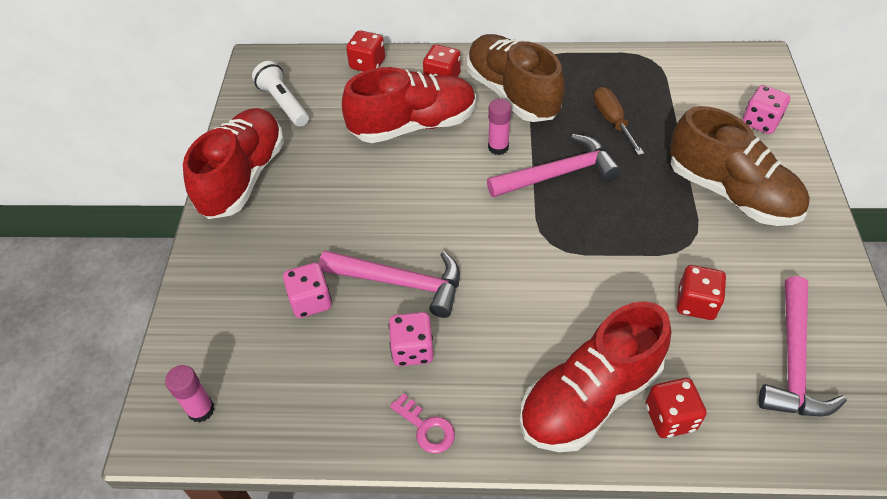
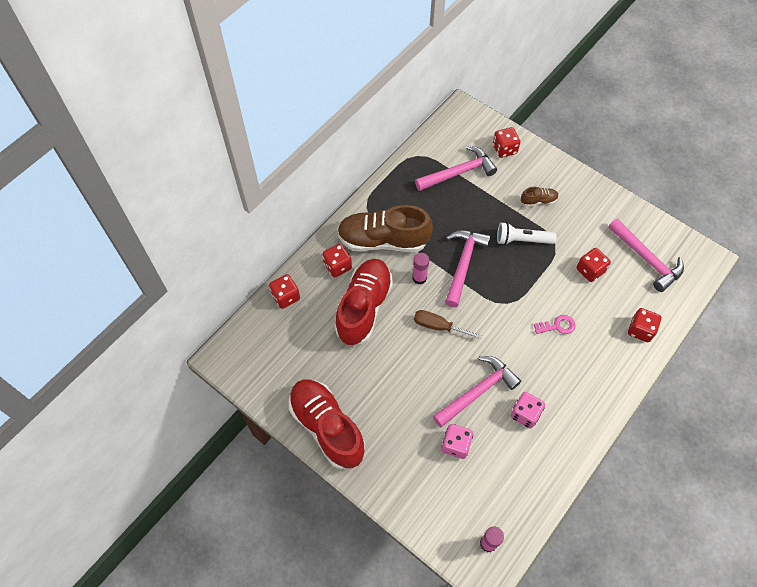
camera: 55 degrees left, 10 degrees up
(283, 103) = (278, 366): white flashlight -> white flashlight (522, 240)
(426, 428) = (575, 437): pink key -> pink key (557, 326)
(589, 397) = (608, 354): red shoe -> none
(612, 121) = (447, 210): brown screwdriver -> brown screwdriver (438, 326)
(674, 102) = (458, 172): none -> pink hammer
(731, 193) = (538, 201): brown shoe -> brown shoe, size x0.43
(760, 122) = (504, 149): pink dice -> red dice

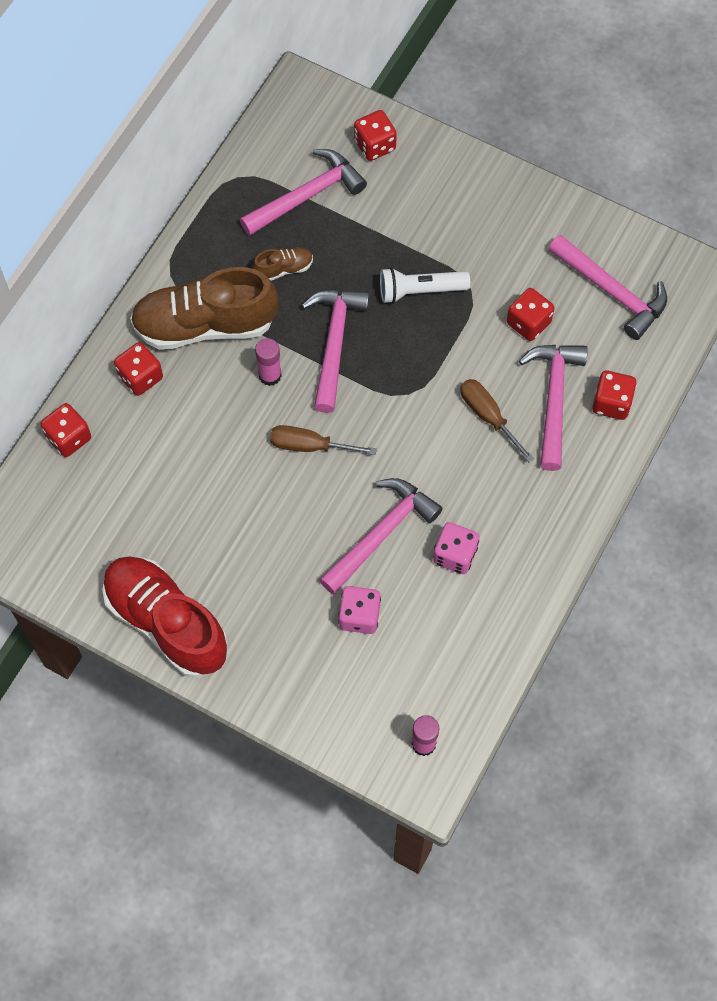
camera: 10 degrees left, 5 degrees up
(364, 307) = (192, 435): red shoe -> none
(538, 201) = (438, 223): brown shoe -> brown shoe (284, 269)
(557, 326) = (488, 416): pink key -> brown screwdriver
(602, 322) = (553, 400): none -> pink hammer

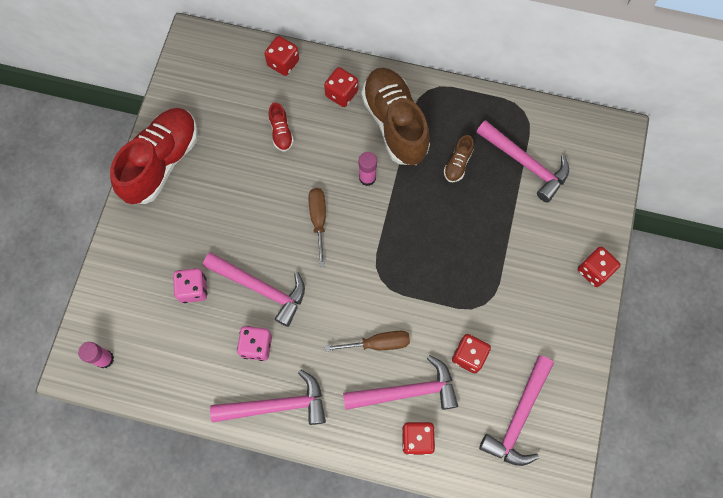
camera: 75 degrees right, 5 degrees up
(172, 463) = (281, 132): none -> red shoe
(284, 269) = (457, 164): brown shoe -> brown shoe turned 60 degrees clockwise
(334, 344) = (406, 215): pink hammer -> pink hammer (276, 405)
(375, 145) = (587, 200): red dice -> red dice (594, 270)
(420, 291) = (470, 266): white flashlight -> none
(488, 416) = (378, 343): brown screwdriver -> brown screwdriver turned 45 degrees clockwise

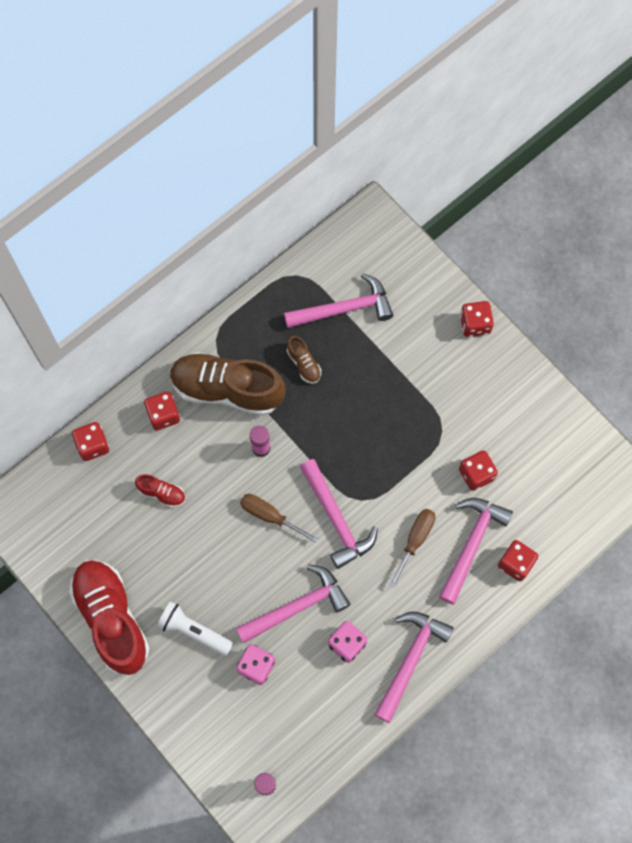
camera: 55 degrees left, 0 degrees up
(191, 225) = (194, 631): none -> white flashlight
(519, 417) = (552, 470): pink hammer -> pink hammer (336, 519)

